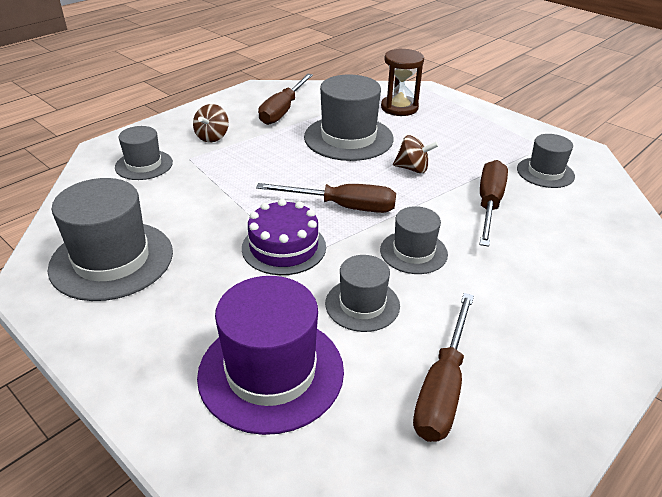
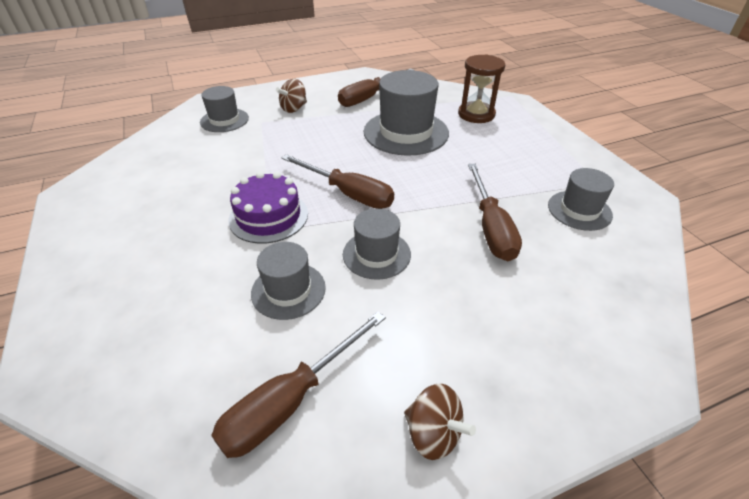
camera: 25 degrees right, 5 degrees up
(112, 260) = (136, 190): grey hat -> none
(271, 372) = (162, 326): purple hat -> none
(412, 169) = (442, 174): brown spinning top -> brown spinning top (433, 433)
(489, 204) = (491, 228): brown screwdriver -> brown screwdriver turned 135 degrees clockwise

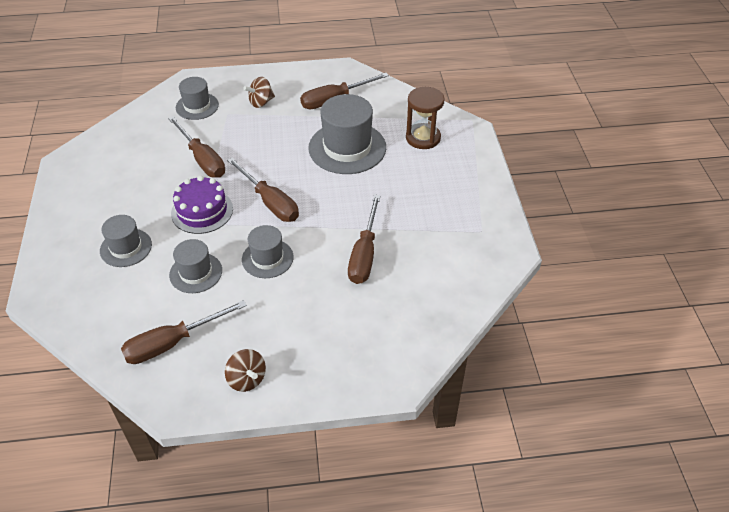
camera: 15 degrees right, 5 degrees up
(248, 165) = (202, 159): none -> brown screwdriver
(579, 210) = (446, 253): grey hat -> grey hat (126, 247)

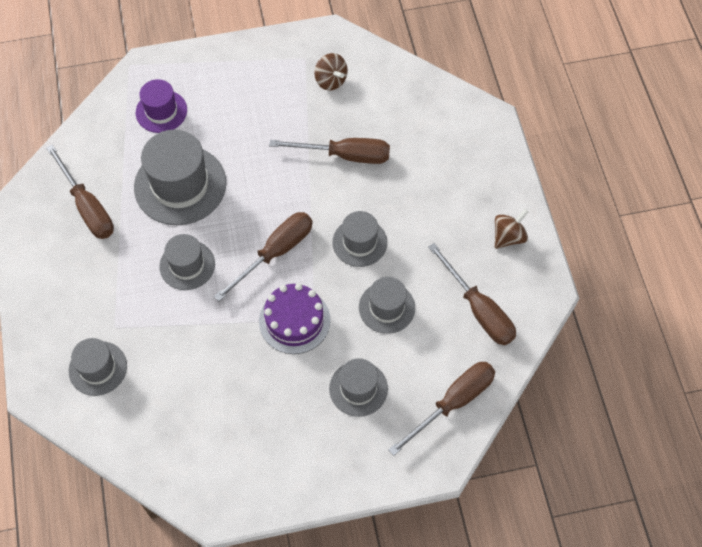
camera: 95 degrees left, 15 degrees up
(202, 159) = (205, 339): brown screwdriver -> brown screwdriver (453, 403)
(261, 102) = (91, 291): brown spinning top -> brown spinning top (331, 80)
(270, 151) = (187, 265): none -> grey hat
(423, 138) = (161, 111): brown hourglass -> purple hat

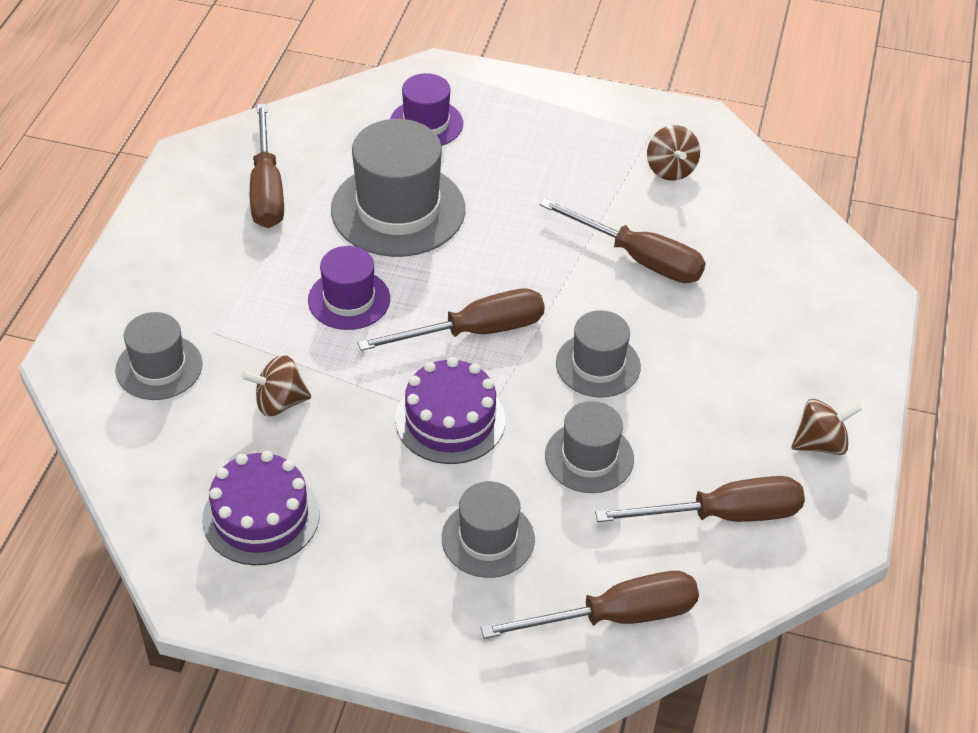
camera: 25 degrees right, 15 degrees down
(186, 357) = (279, 402): none -> brown spinning top
(187, 265) = (349, 299): grey hat -> purple hat
(220, 438) = (261, 516): none -> purple cake
(478, 309) = (723, 515): brown screwdriver -> brown screwdriver turned 90 degrees counterclockwise

